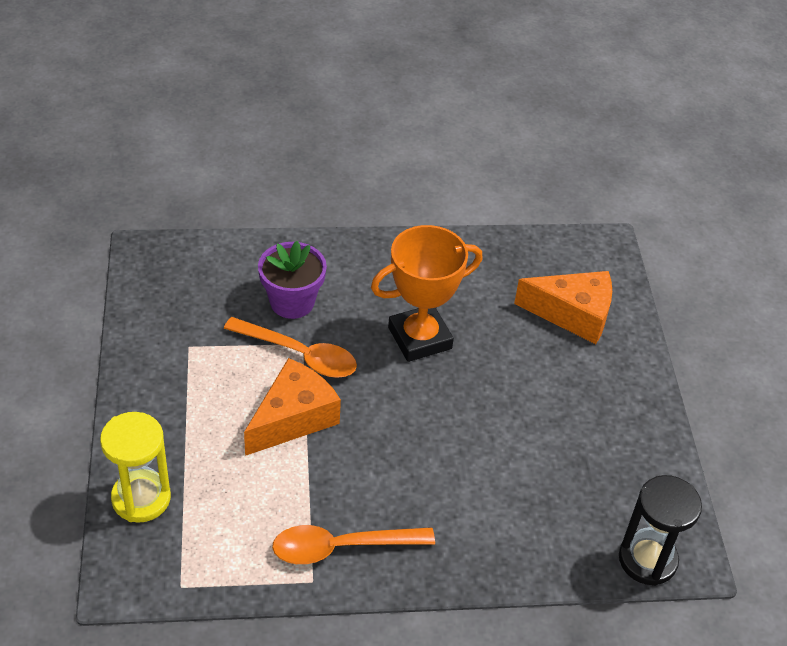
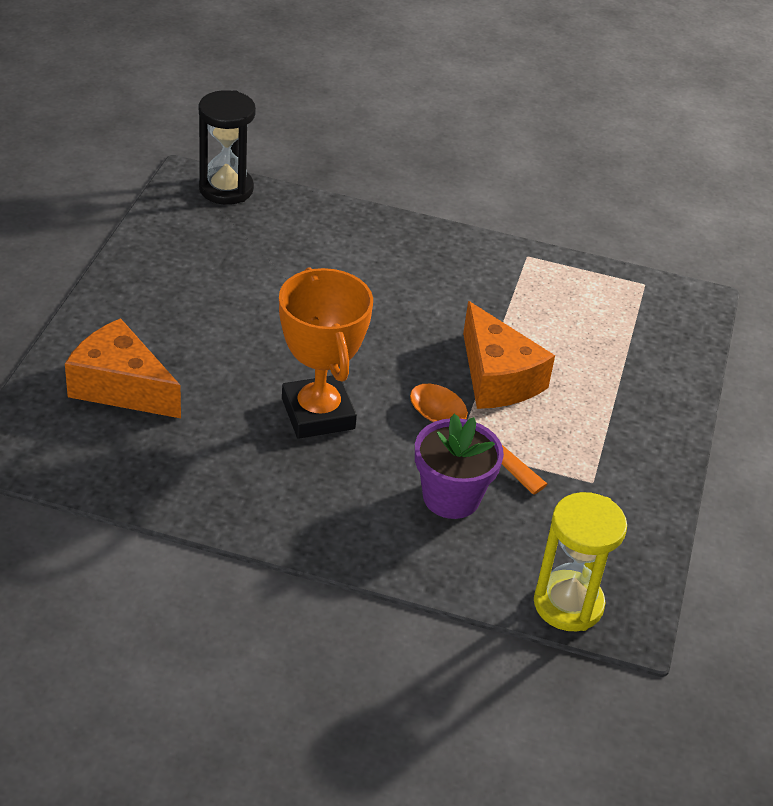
camera: 160 degrees left, 5 degrees down
(141, 498) = (671, 355): yellow hourglass -> yellow hourglass (568, 604)
(293, 418) = (497, 378): orange cheese -> orange cheese turned 90 degrees counterclockwise
(341, 547) = (492, 269): orange spoon -> none
(420, 338) = (318, 413): orange trophy -> orange trophy turned 75 degrees clockwise

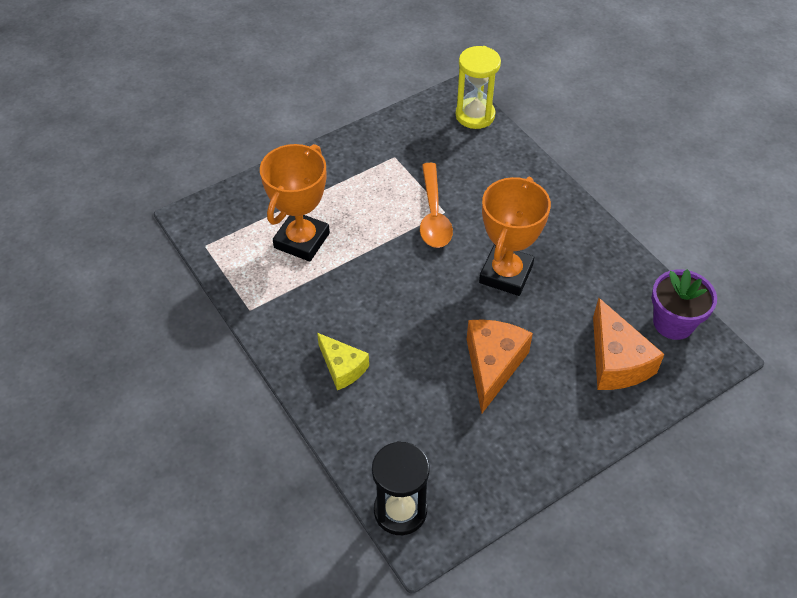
camera: 135 degrees left, 10 degrees up
(387, 254) = (342, 367): none -> yellow cheese
(451, 497) = (478, 188): purple flower pot -> purple flower pot (673, 323)
(497, 378) = (375, 237): orange cheese -> orange cheese (492, 365)
(565, 335) = (301, 240): none -> orange trophy

